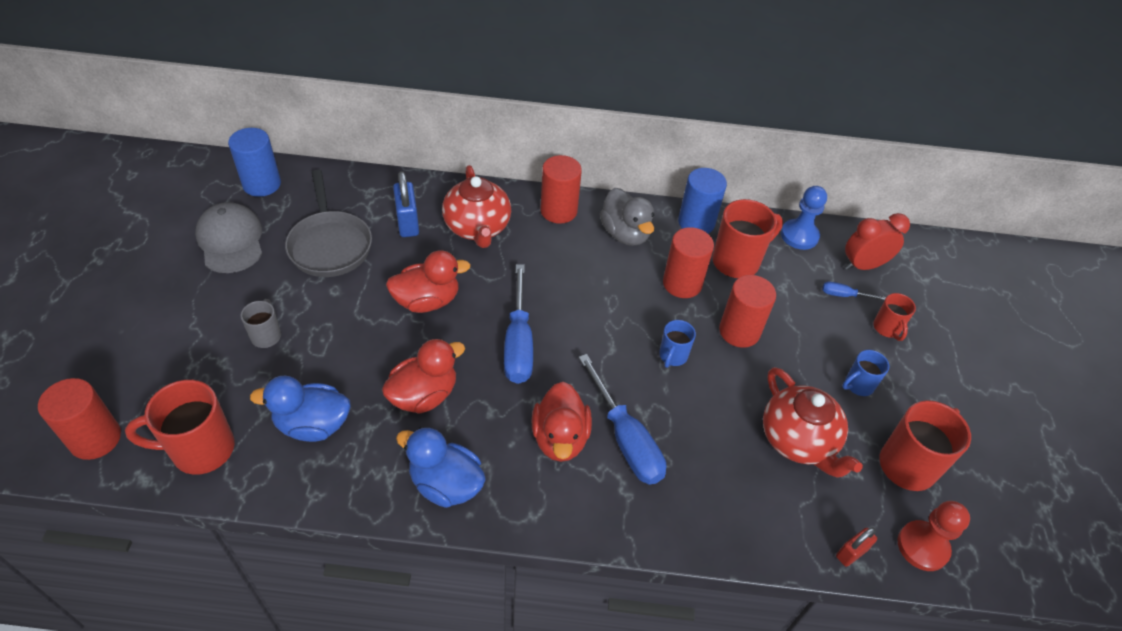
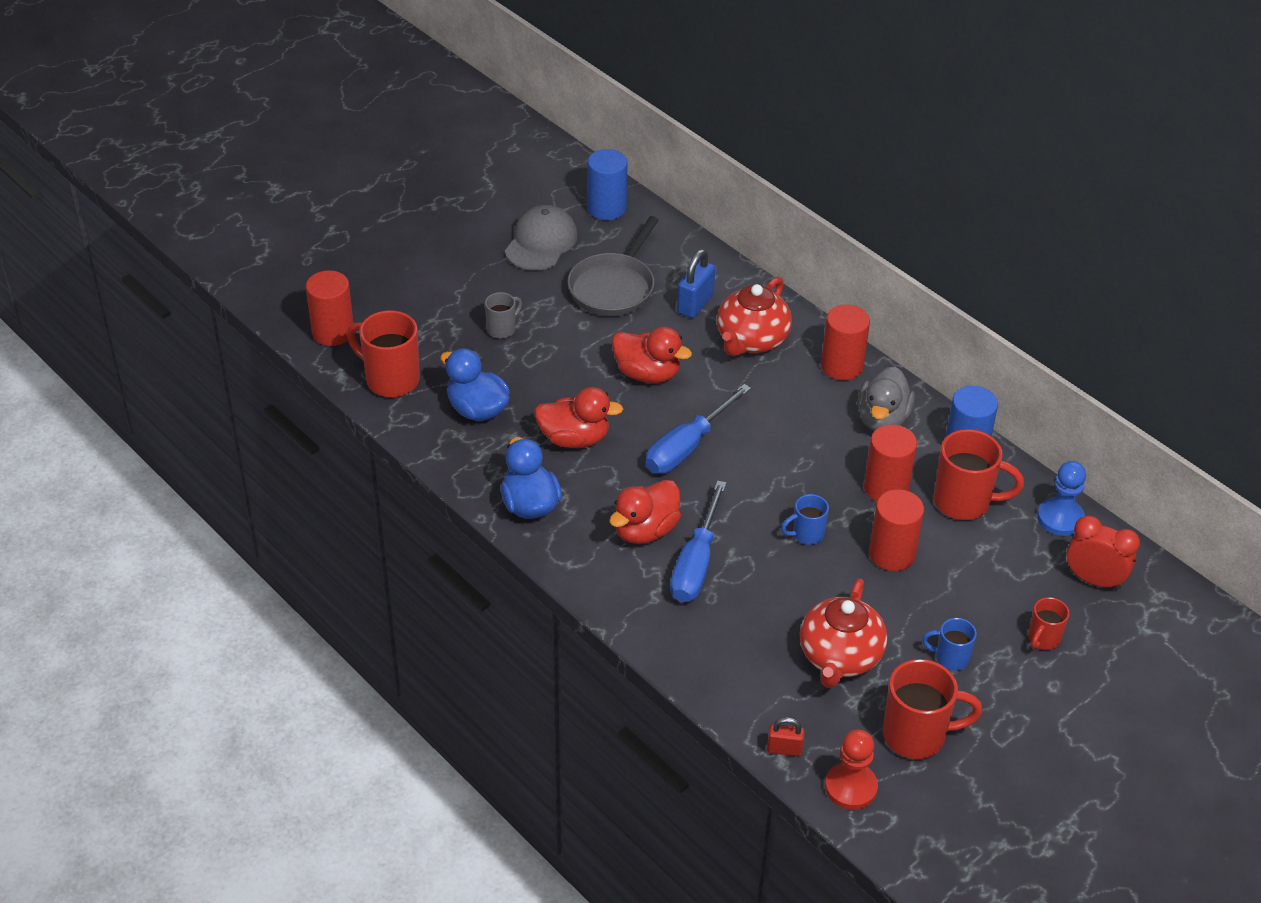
camera: 45 degrees right, 5 degrees down
(844, 295) = (1037, 590): blue screwdriver -> none

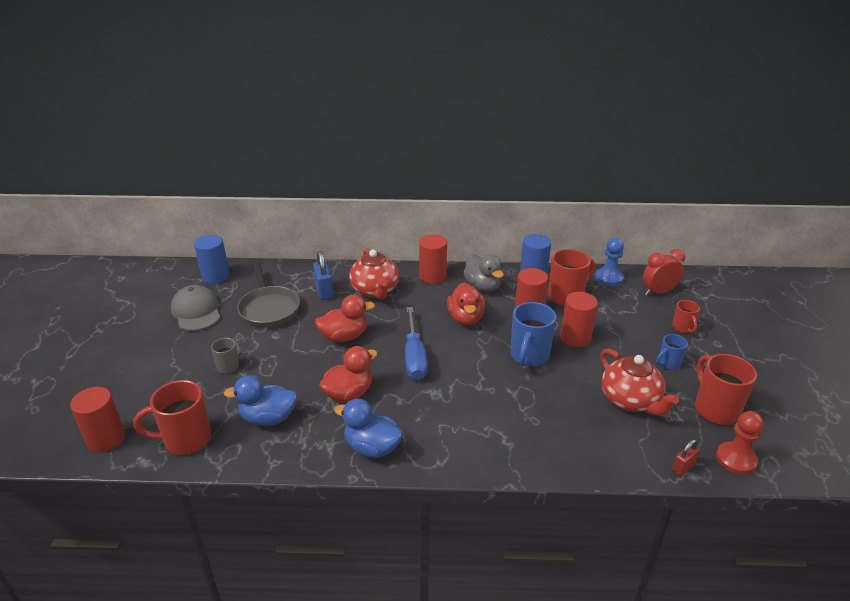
camera: 45 degrees left, 10 degrees down
(645, 530) = (453, 412): red duck -> red duck (466, 318)
(696, 563) = (502, 409): blue screwdriver -> none
(806, 534) = (529, 356): blue mug -> blue mug, size x1.82
(917, 735) = (715, 409): red mug -> red mug turned 60 degrees counterclockwise

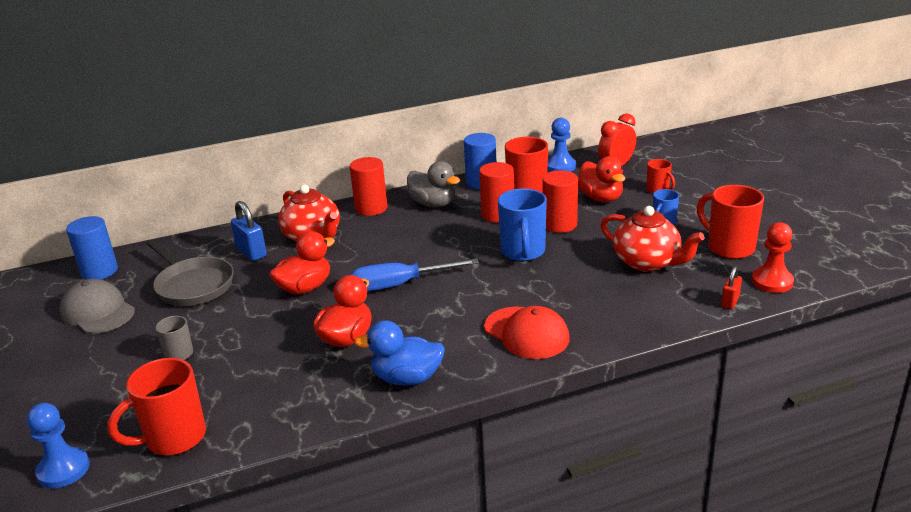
camera: 20 degrees left, 5 degrees down
(106, 439) = (63, 470): red cylinder -> blue pawn
(268, 418) = (265, 388): blue duck -> none
(414, 356) = (399, 285): blue screwdriver -> blue screwdriver turned 105 degrees clockwise
(466, 318) = (433, 236): red duck -> red duck (601, 198)
(487, 438) = (526, 333): none -> red cap

